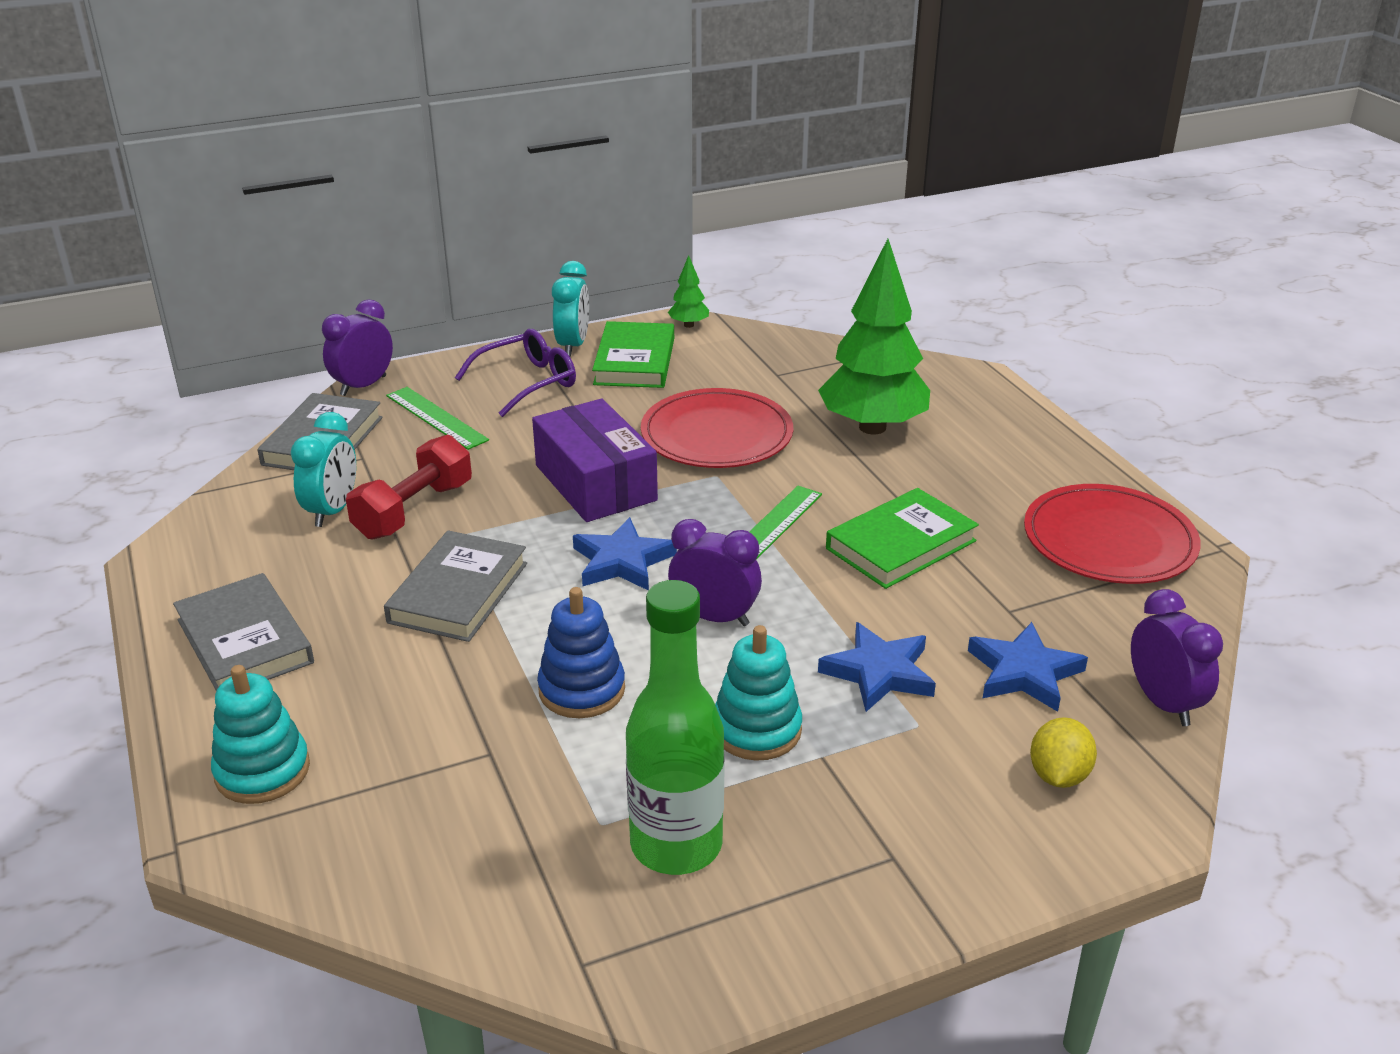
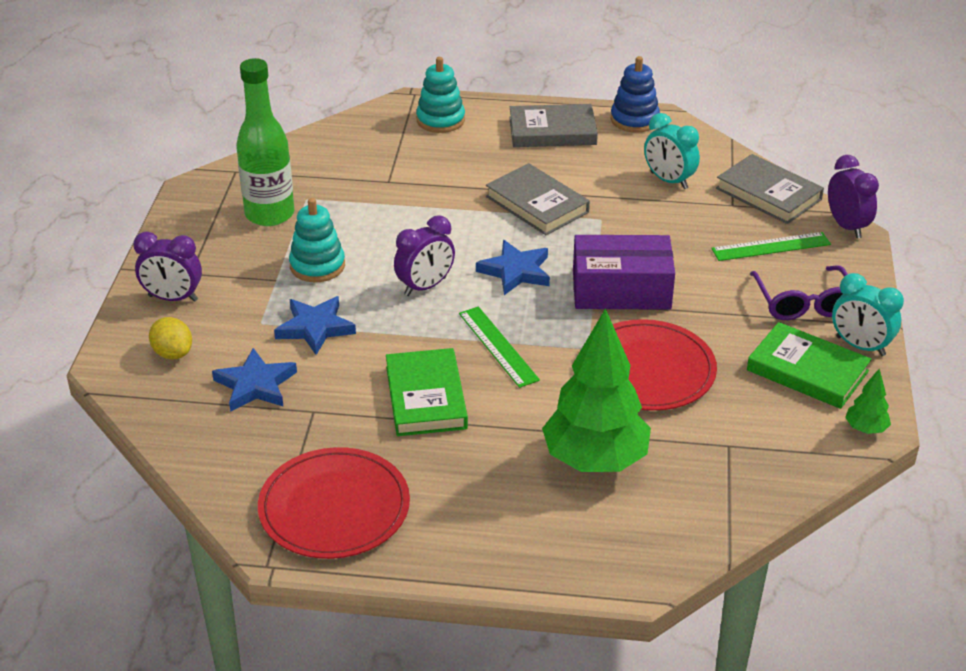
camera: 120 degrees right, 5 degrees up
(414, 510) = (645, 209): red dumbbell -> none
(582, 689) = (408, 221): blue stacking toy -> blue stacking toy (634, 120)
(1163, 703) = (172, 428): purple clock -> purple clock (173, 298)

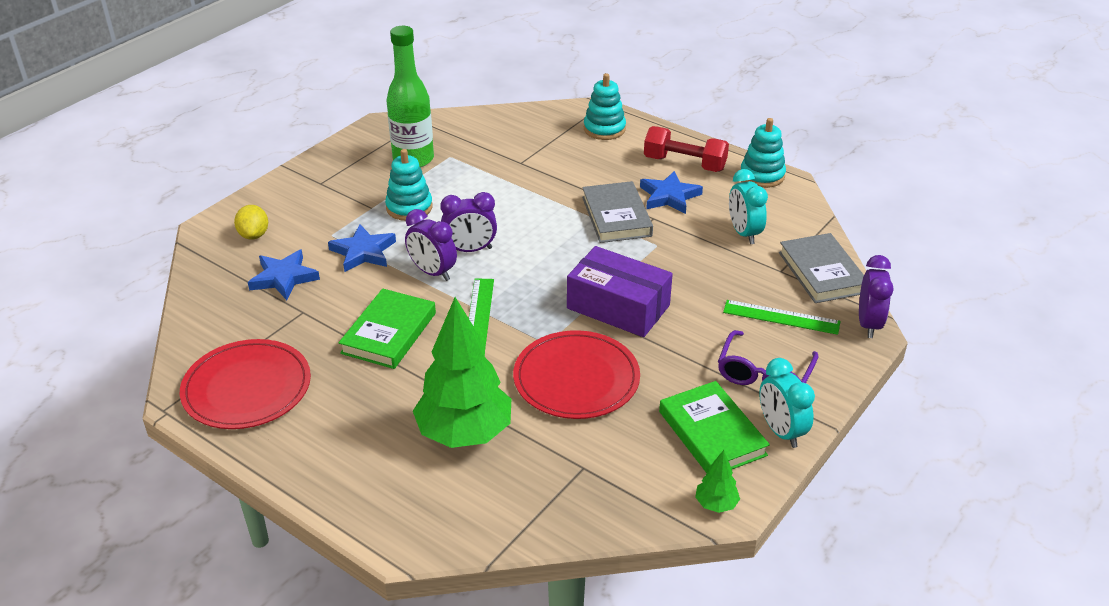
camera: 30 degrees right, 0 degrees up
(173, 298) = (292, 196): purple clock -> purple clock (432, 272)
(516, 271) = (549, 262): blue star -> blue star (669, 196)
(552, 131) = (684, 164): grey book -> red dumbbell
(634, 120) = (762, 175): blue stacking toy -> turquoise stacking toy

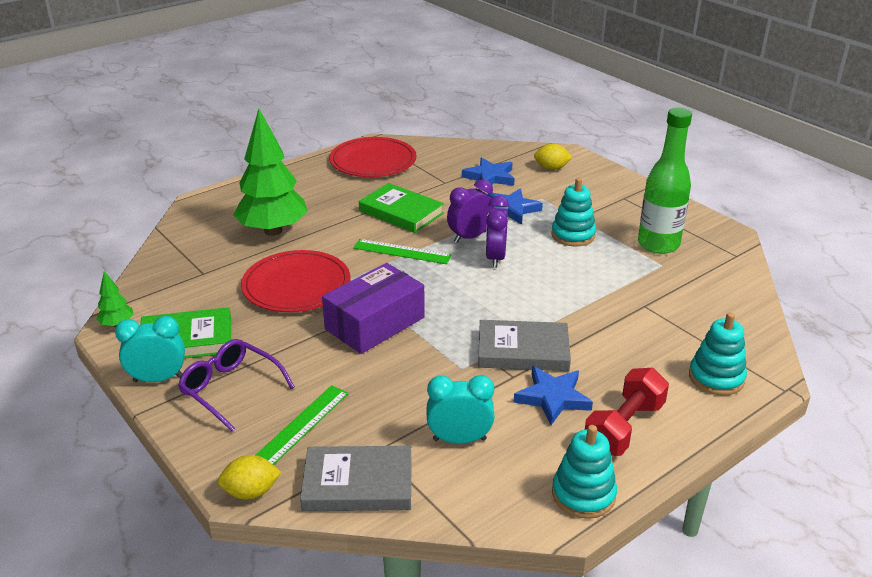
camera: 105 degrees right, 5 degrees down
(868, 324) = (251, 492): purple clock -> yellow lemon

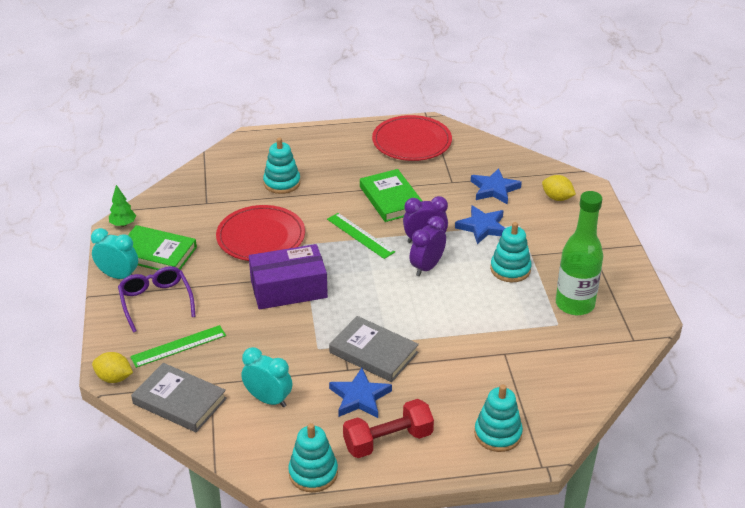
camera: 30 degrees right, 5 degrees up
(273, 231) = (282, 183): green tree -> turquoise stacking toy

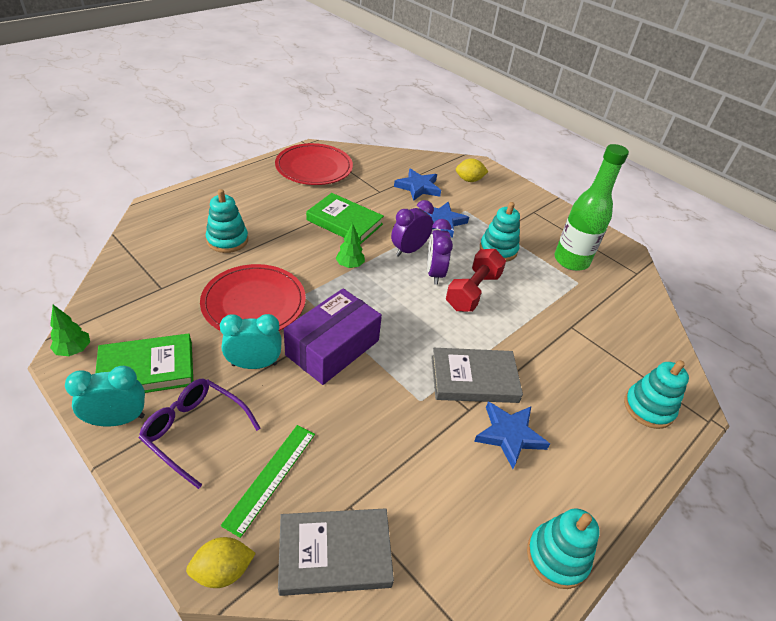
camera: 40 degrees left, 5 degrees up
(268, 399) = (429, 490): turquoise clock -> turquoise clock (254, 364)
(360, 235) = (350, 265): green ruler -> green tree
(388, 440) = (579, 470): red dumbbell -> red dumbbell (473, 291)

